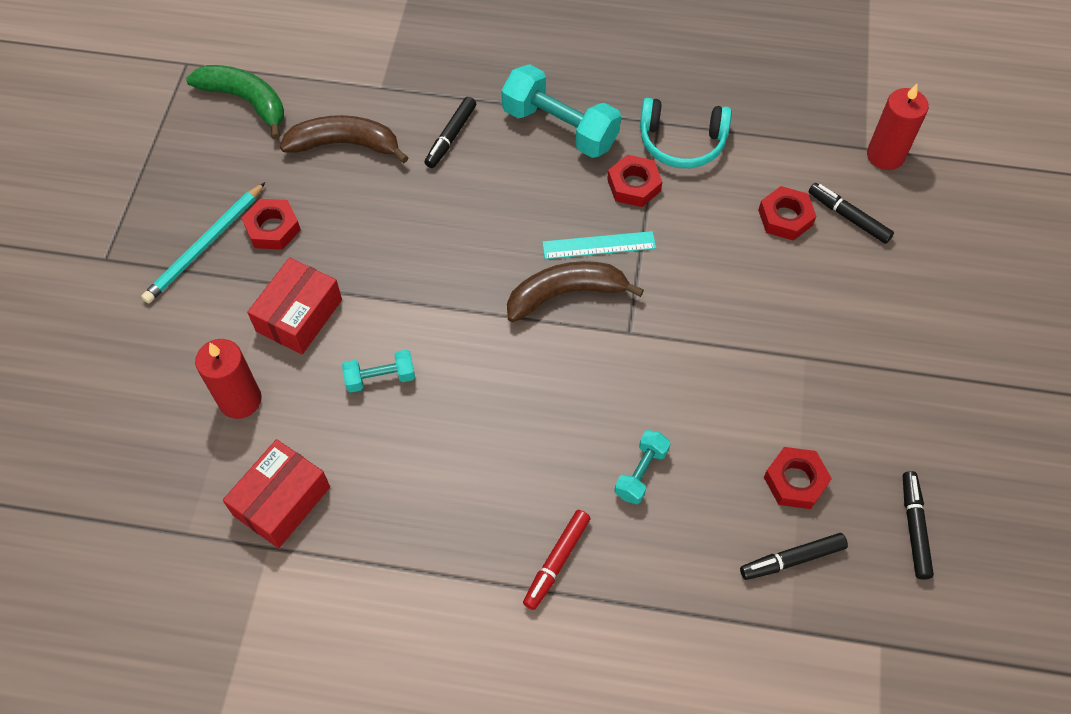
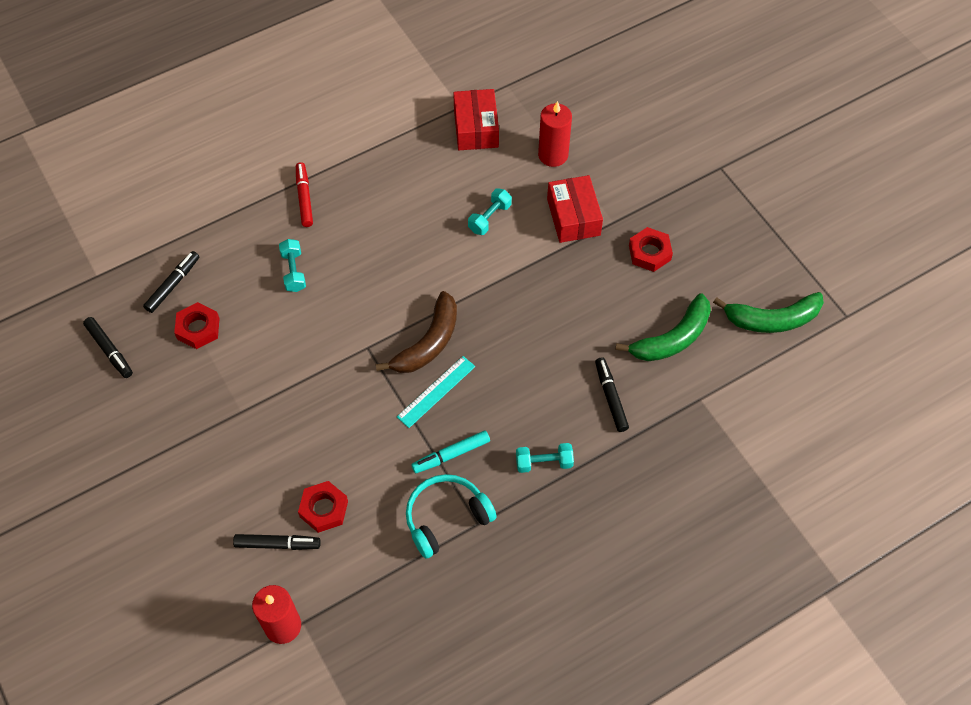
camera: 140 degrees right, 0 degrees up
(205, 245) = (675, 214): turquoise pencil -> none
(345, 145) = (672, 338): brown banana -> green banana
(560, 128) = (544, 463): turquoise dumbbell -> turquoise dumbbell, size x0.52
(634, 185) = (451, 455): red nut -> turquoise marker

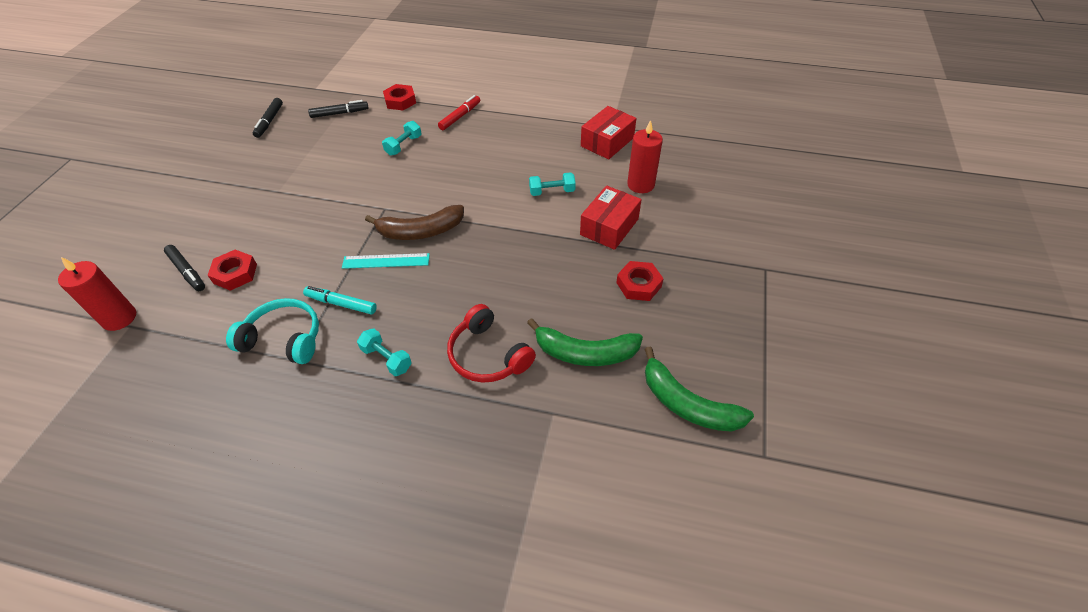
camera: 45 degrees right, 10 degrees down
(198, 328) = (320, 139): red nut -> red nut (400, 101)
(610, 397) = (488, 355): black marker -> red headphones

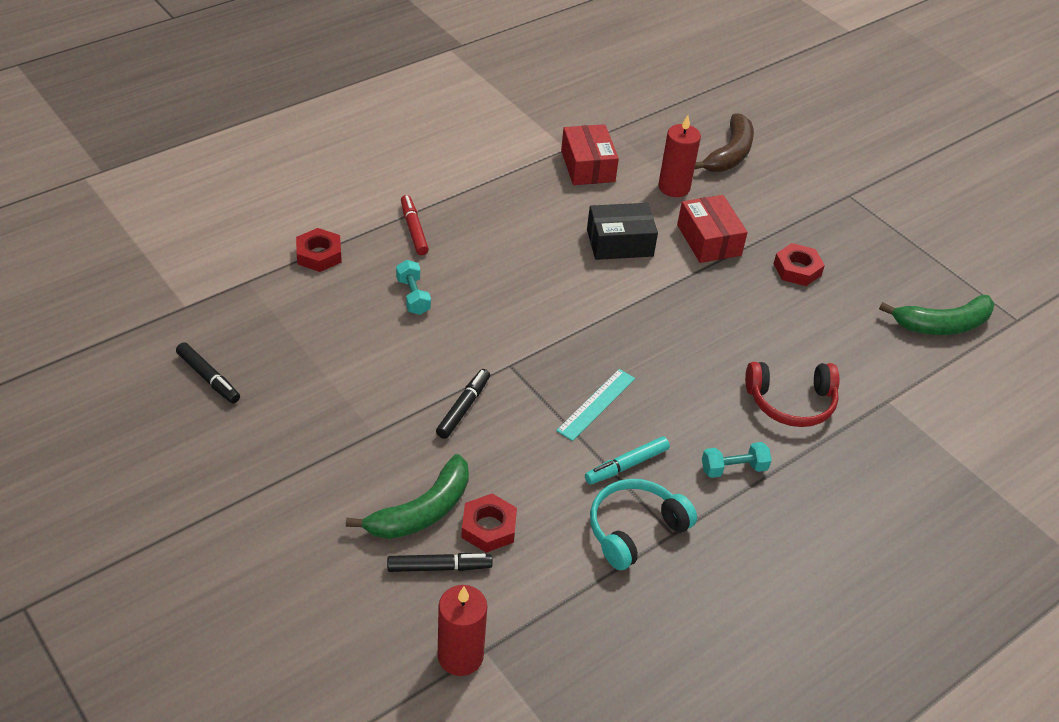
camera: 55 degrees left, 5 degrees down
(339, 113) = (276, 312): black marker -> black marker (463, 408)
(420, 231) = (577, 358): brown banana -> brown banana (729, 154)
(552, 191) = (619, 243): turquoise dumbbell -> black box
(585, 353) = (842, 345): green banana -> green banana (422, 511)

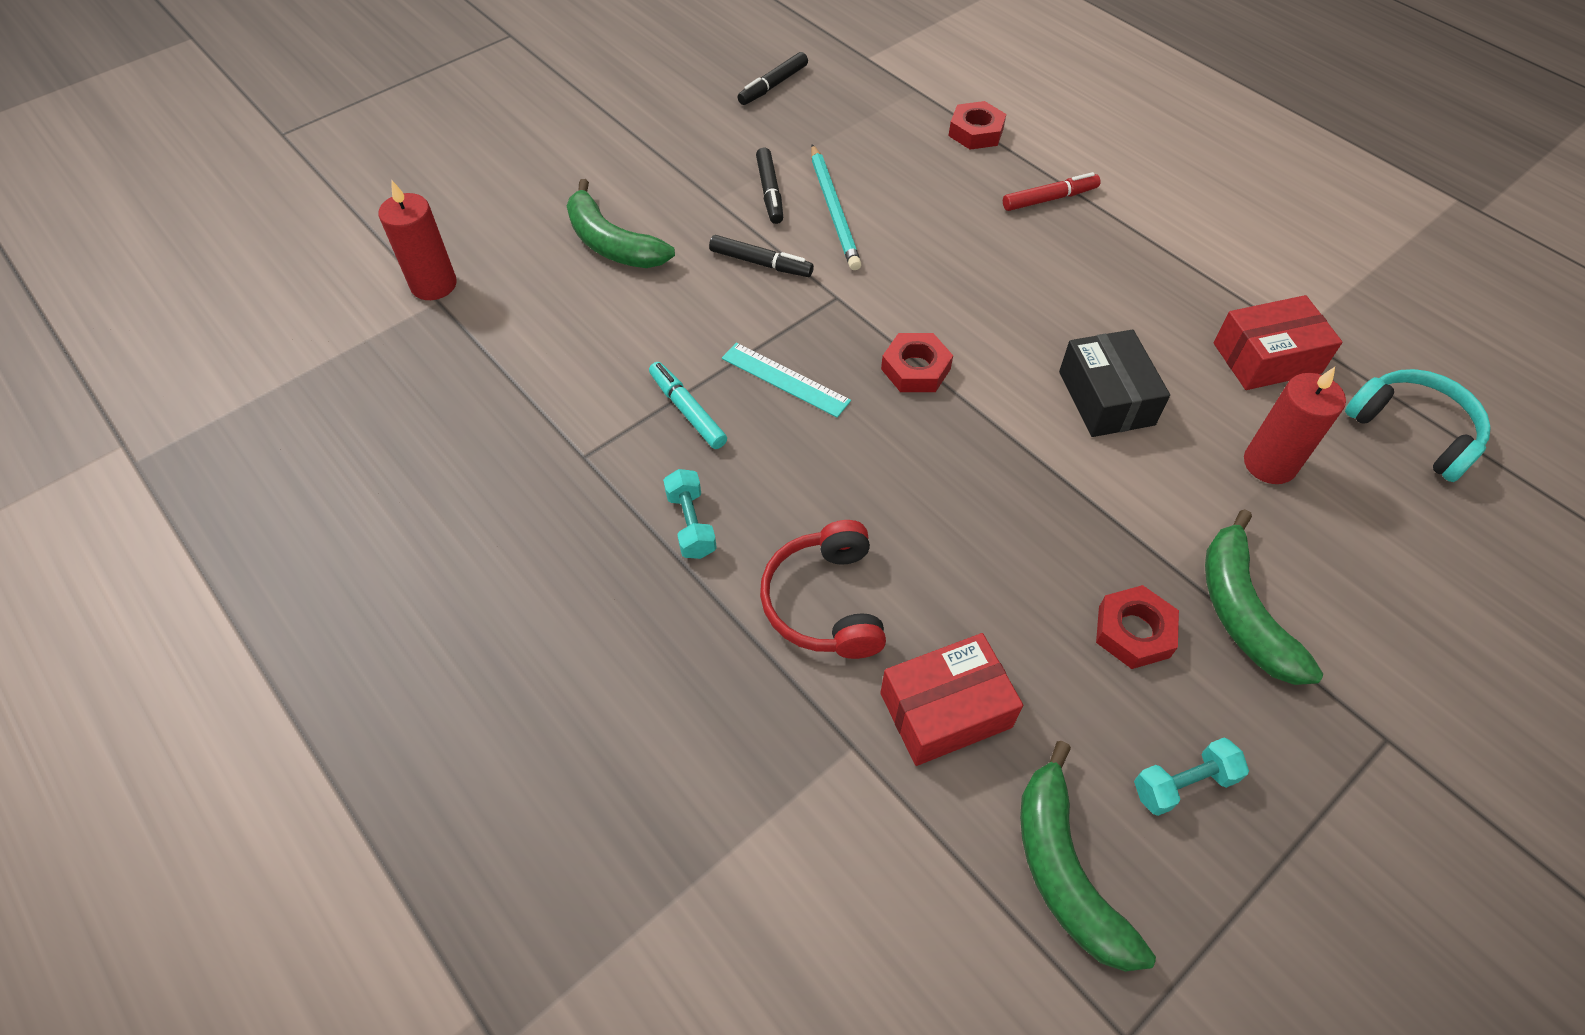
camera: 90 degrees right, 10 degrees up
(403, 355) = (834, 210): none -> turquoise pencil
(413, 296) = (931, 209): turquoise dumbbell -> turquoise dumbbell (1183, 783)
(439, 567) = (540, 262): black marker -> black marker (770, 192)
(488, 527) = (591, 295): red nut -> red nut (915, 369)
(635, 529) = (589, 419): turquoise headphones -> turquoise headphones (1413, 431)
(709, 240) = (1157, 508): red box -> red box (945, 710)
(729, 154) = (1405, 544): brown banana -> none
(779, 224) = (1242, 611): none -> green banana

